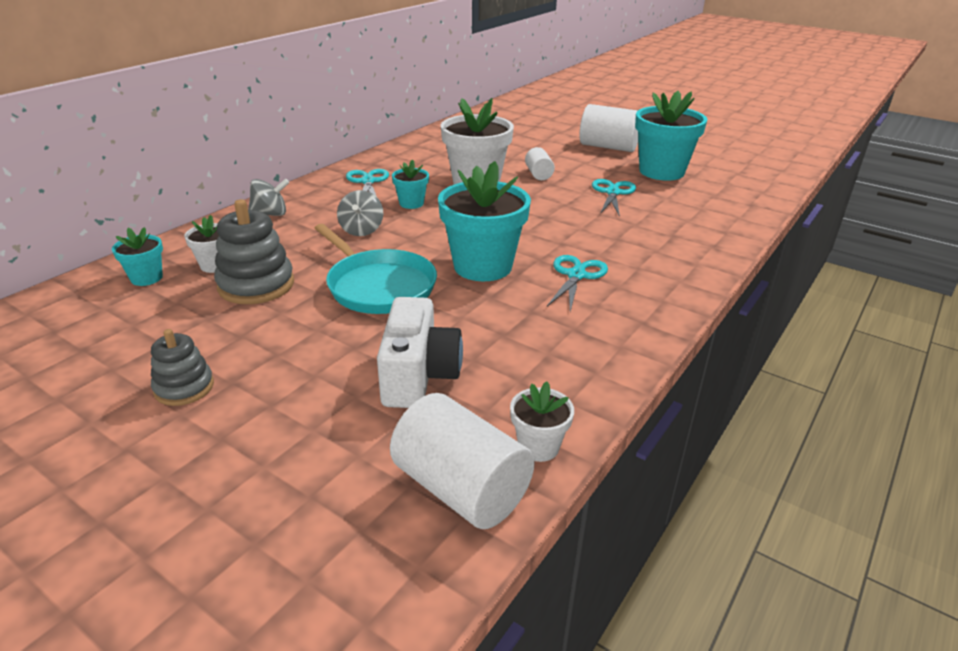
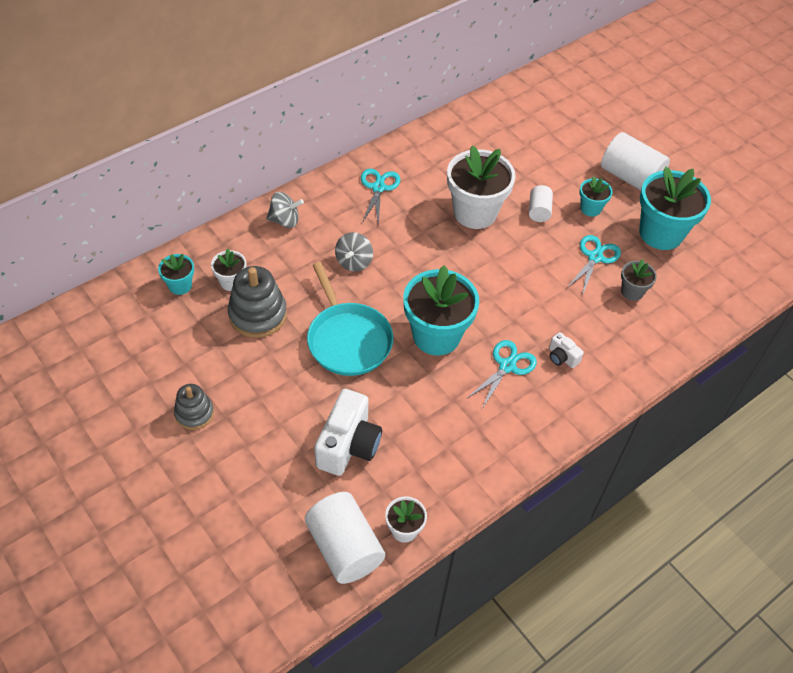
camera: 15 degrees right, 20 degrees up
(411, 203) = (406, 232): turquoise flower pot -> turquoise flower pot (590, 208)
(630, 259) = (562, 357): none -> white camera
(665, 207) = (632, 292): none -> grey flower pot

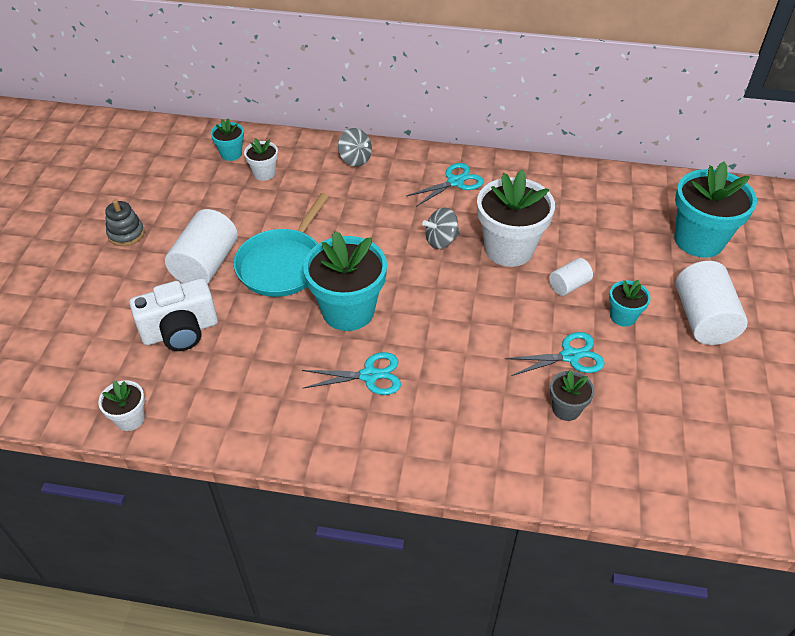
camera: 50 degrees right, 5 degrees down
(258, 315) = (250, 205): grey stacking toy -> none
(344, 548) = (79, 393): white cylinder -> white cylinder (206, 264)
(354, 262) = (363, 218): grey spinning top -> grey spinning top (441, 240)
(562, 357) = (424, 407): white camera -> none
(661, 233) = (668, 385): turquoise flower pot -> turquoise flower pot (699, 240)

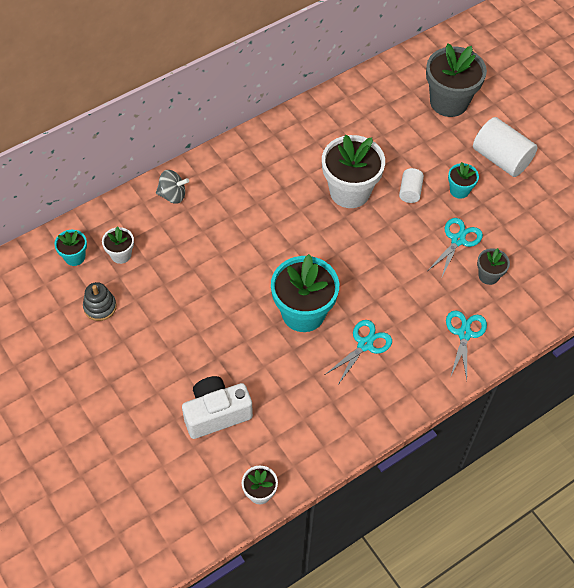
camera: 45 degrees left, 10 degrees up
(126, 234) = (82, 379): grey stacking toy -> grey stacking toy (100, 307)
(180, 331) = (216, 414): white camera -> white camera turned 135 degrees counterclockwise
(206, 264) = (171, 355): white cylinder -> none
(282, 264) = (223, 314): turquoise pan -> none
(441, 240) = (302, 217): grey spinning top -> none
(455, 182) = (261, 164): turquoise scissors -> turquoise scissors (464, 334)
(699, 240) = (449, 102): turquoise flower pot -> grey flower pot

